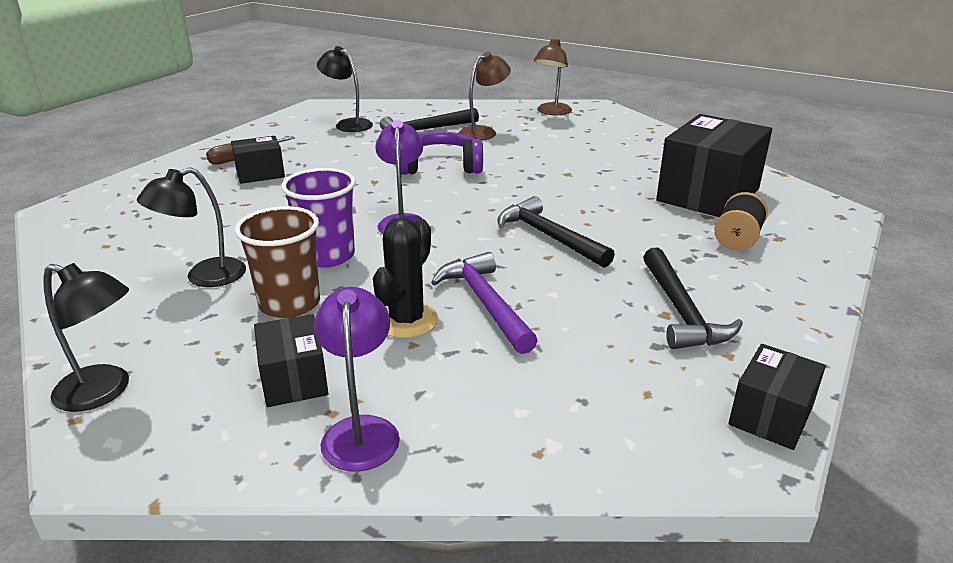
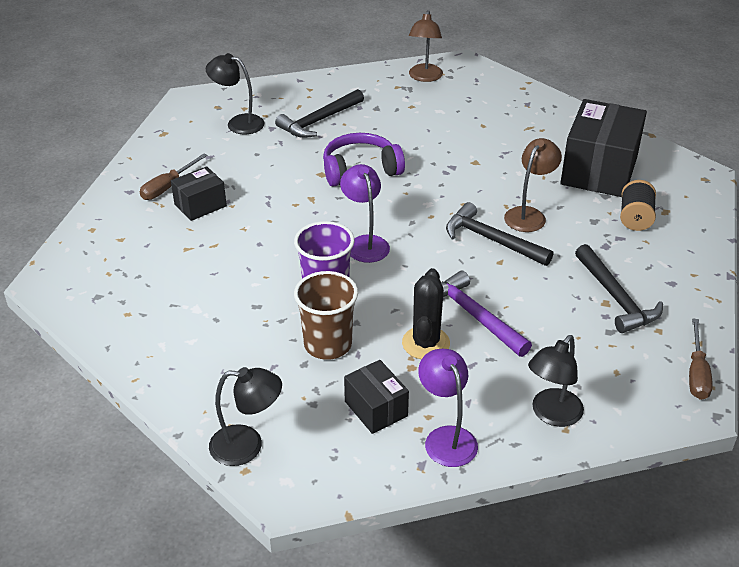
camera: 15 degrees left, 10 degrees up
(204, 277) = (240, 331): black lamp -> black lamp (551, 415)
(483, 132) = (375, 116): brown lamp -> brown lamp (529, 215)
(770, 416) = (696, 373): black box -> brown screwdriver

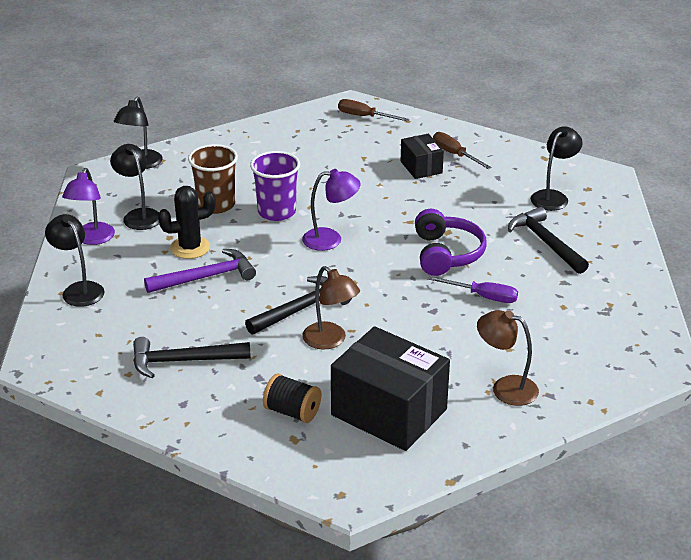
camera: 105 degrees right, 5 degrees down
(376, 408) = (139, 215): black box -> black lamp
(418, 144) = (483, 297): none -> purple screwdriver
(424, 77) = (629, 328): brown lamp -> brown lamp (505, 388)
(425, 343) = (190, 248): black cactus -> black cactus turned 45 degrees counterclockwise
(446, 437) = (92, 239): purple lamp -> purple lamp turned 105 degrees clockwise
(696, 373) = (67, 378): brown screwdriver -> brown screwdriver (364, 116)

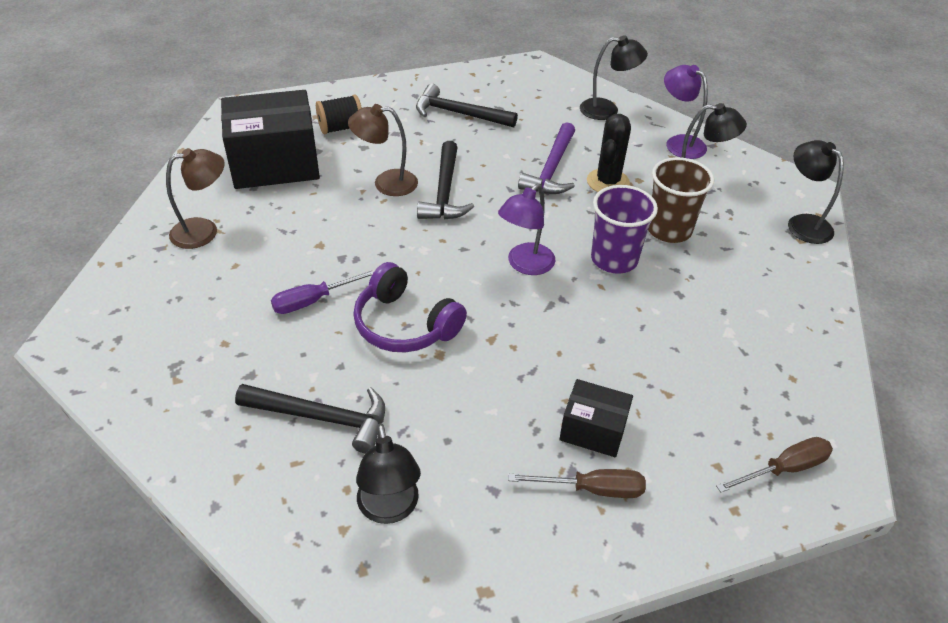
camera: 130 degrees right, 10 degrees up
(183, 361) = (459, 114): black hammer -> black hammer turned 105 degrees counterclockwise

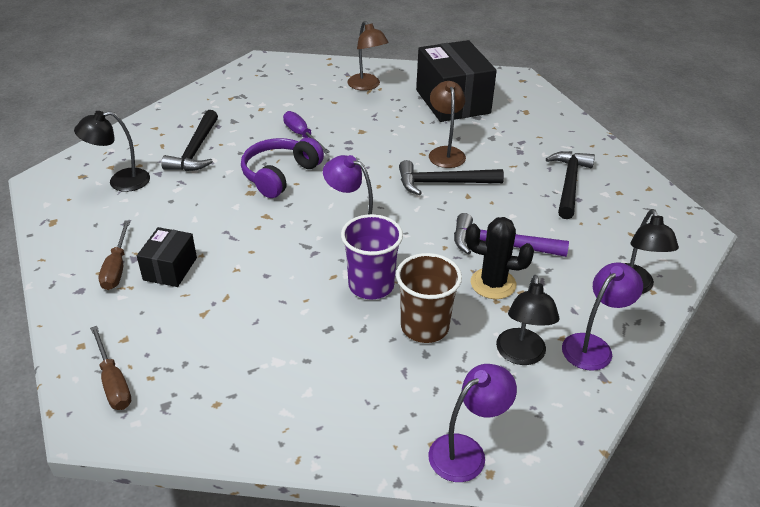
camera: 85 degrees right, 5 degrees down
(341, 128) = (514, 124): black spool -> none
(802, 223) = (466, 451): black lamp -> purple lamp

